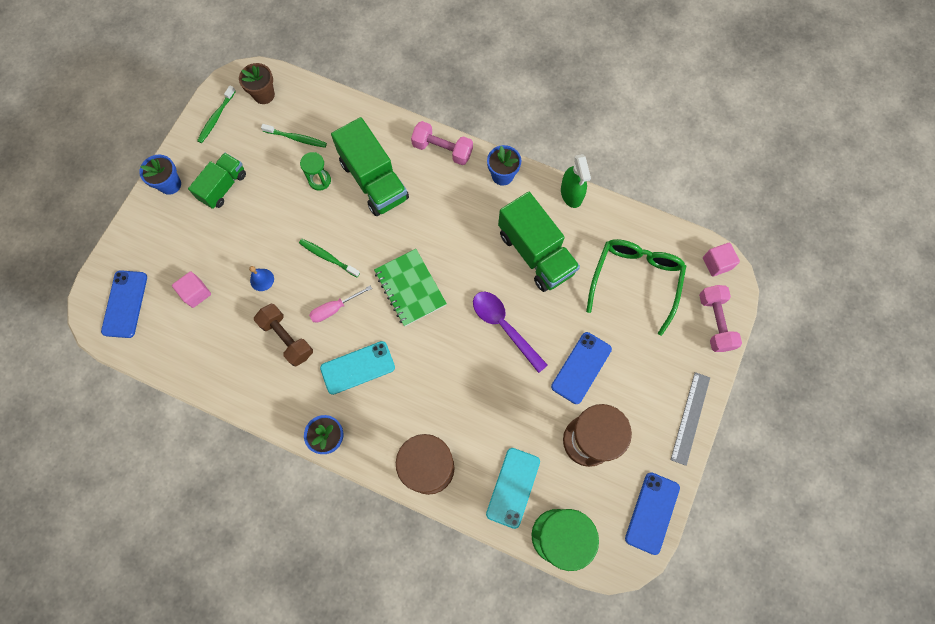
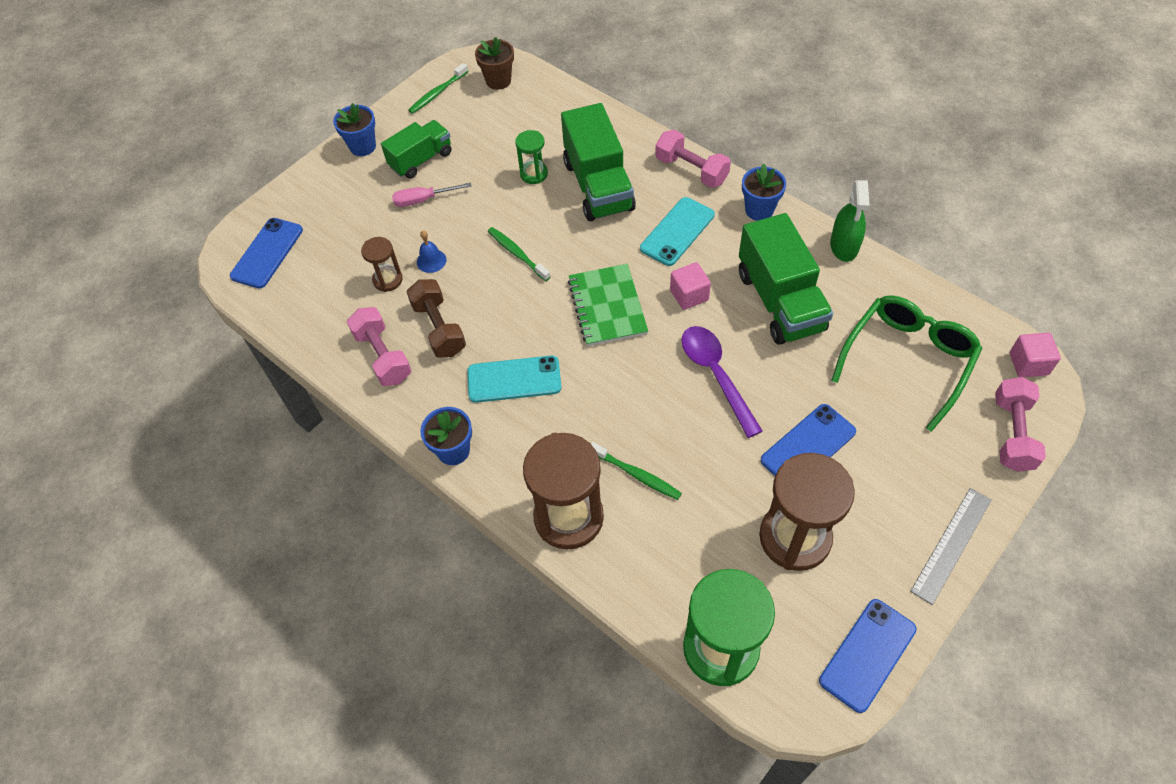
camera: 20 degrees right, 15 degrees down
(196, 293) = (350, 259): pink cube -> pink cube (689, 295)
(232, 305) = (388, 280): none -> brown hourglass
(251, 373) = (383, 356): none -> pink dumbbell
(296, 138) = (521, 128): green toothbrush -> green toothbrush (636, 474)
(334, 308) = (507, 309): pink screwdriver -> pink screwdriver (423, 200)
(513, 487) = (675, 570): turquoise phone -> turquoise phone (677, 231)

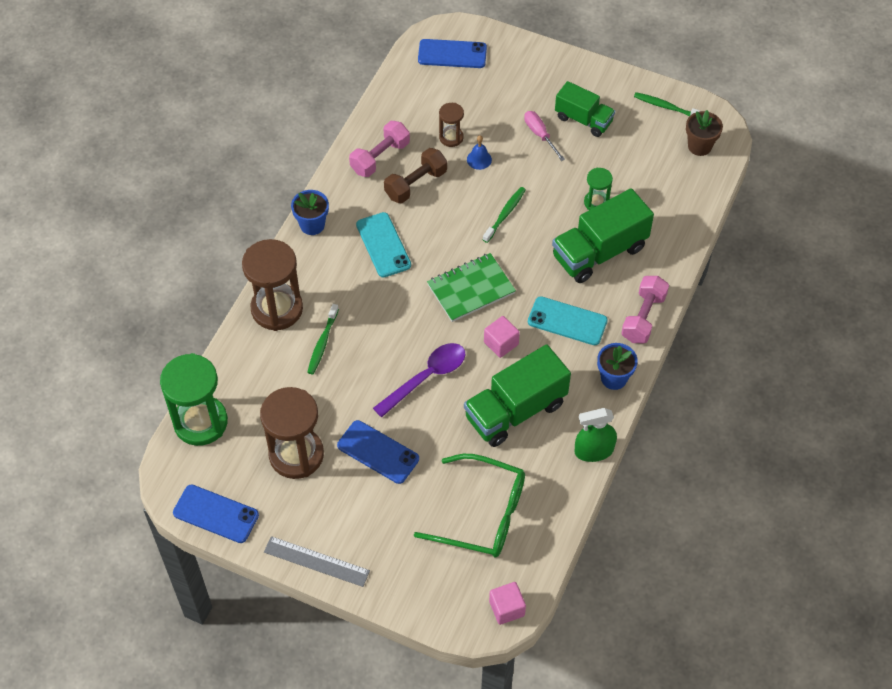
camera: 70 degrees right, 0 degrees up
(363, 146) = (583, 76): blue flower pot -> none
(1012, 433) = (430, 599): pink dumbbell -> none

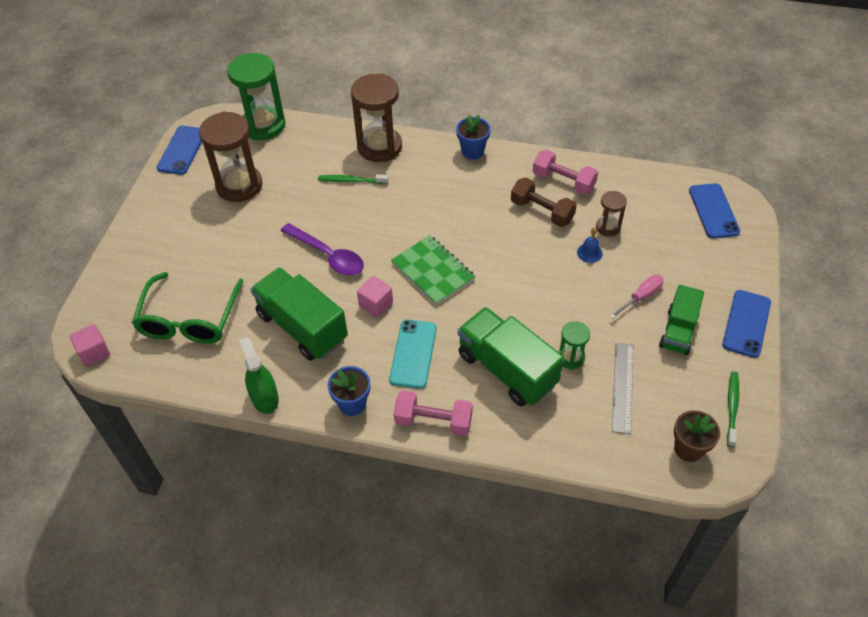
camera: 80 degrees right, 5 degrees down
(316, 561) = (141, 216): grey ruler -> grey ruler (623, 387)
(378, 452) = (247, 236): blue phone -> blue phone (746, 323)
(383, 245) = (465, 201): turquoise phone -> none
(505, 214) = (529, 283): green toothbrush -> none

